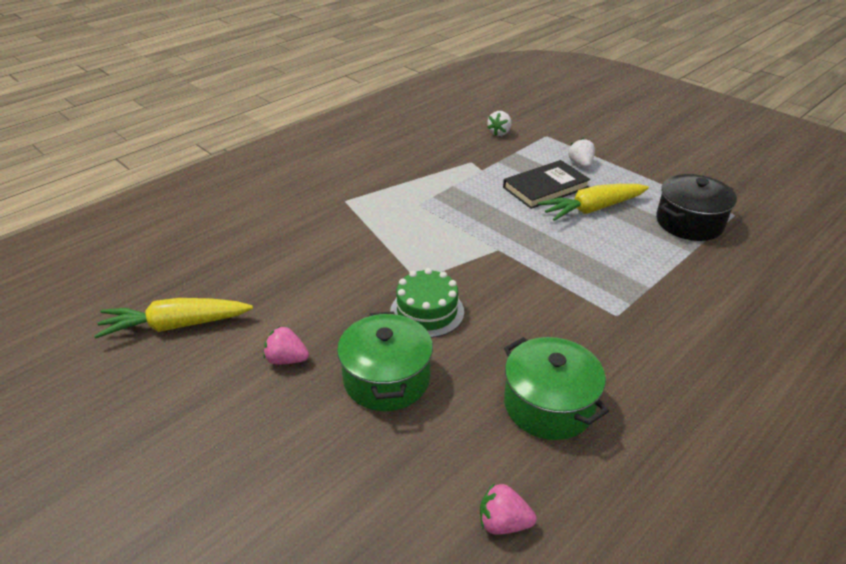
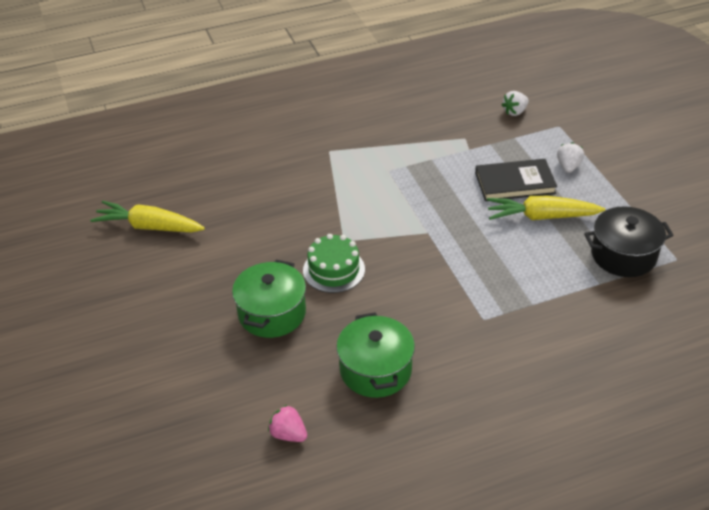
camera: 25 degrees right, 5 degrees up
(286, 359) = (211, 276): pink strawberry -> none

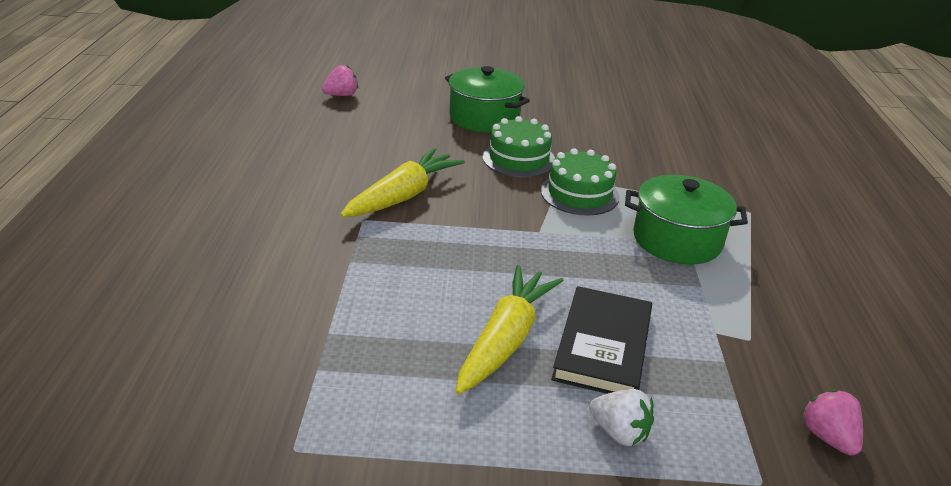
camera: 110 degrees right, 10 degrees down
(149, 227) = (649, 93): yellow carrot -> yellow carrot (403, 196)
(364, 226) = (579, 194): none -> green cake
(375, 370) = (364, 144): green pot -> green pot (677, 240)
(515, 112) = (827, 437): white strawberry -> pink strawberry
(623, 255) = (358, 388): black pot -> none

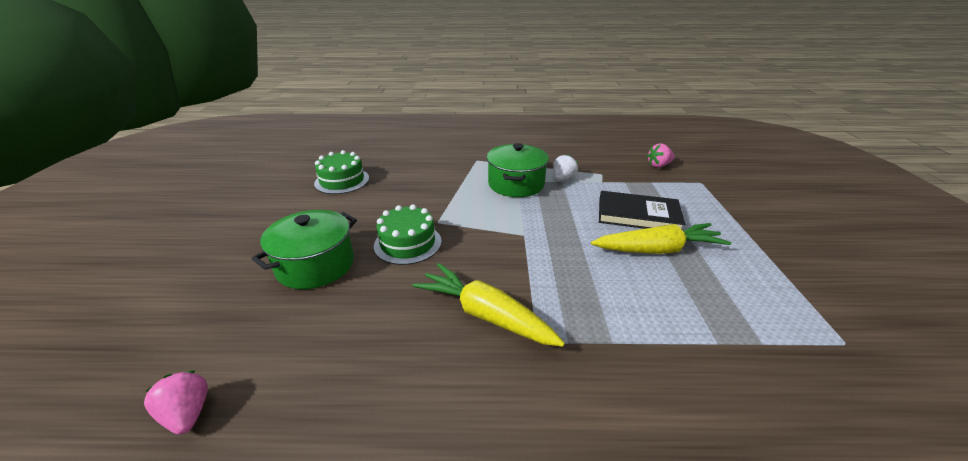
camera: 90 degrees left, 0 degrees up
(506, 339) = (658, 250): yellow carrot -> yellow carrot turned 150 degrees clockwise
(579, 194) = (465, 215): green cake -> green cake (342, 181)
(619, 432) = (703, 214): white strawberry -> white strawberry (562, 179)

